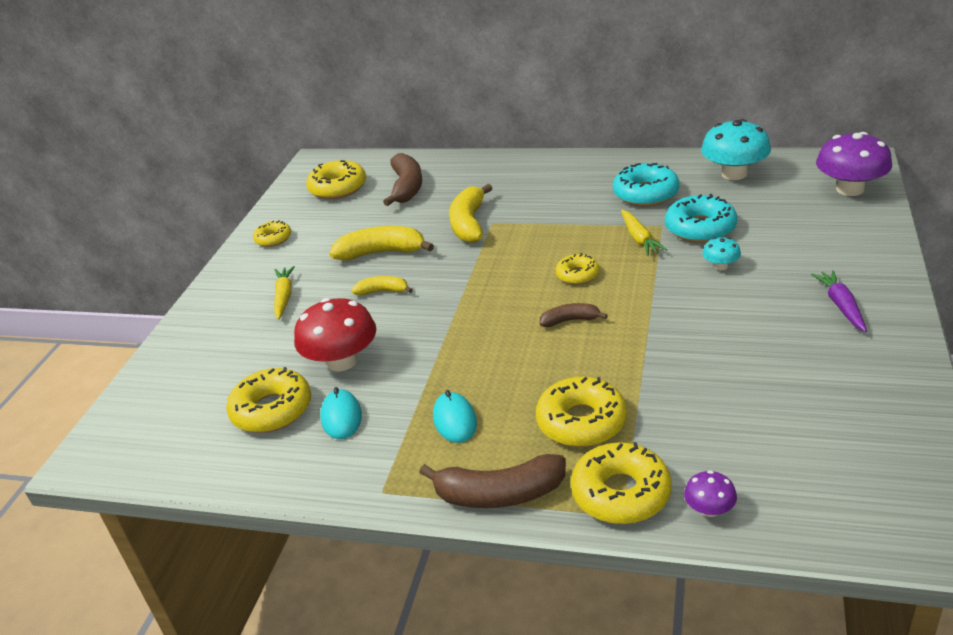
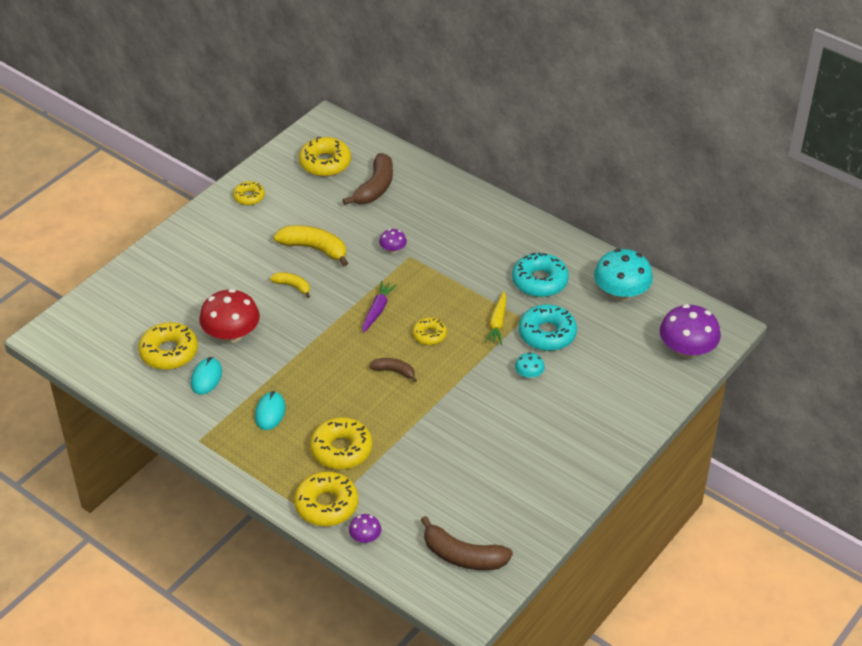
camera: 20 degrees right, 10 degrees up
(284, 297) = (226, 259): yellow carrot -> none
(469, 224) = (393, 249): yellow banana -> purple mushroom
(499, 494) = (261, 473): brown banana -> brown banana (463, 556)
(841, 306) = (573, 445): purple carrot -> purple carrot (377, 310)

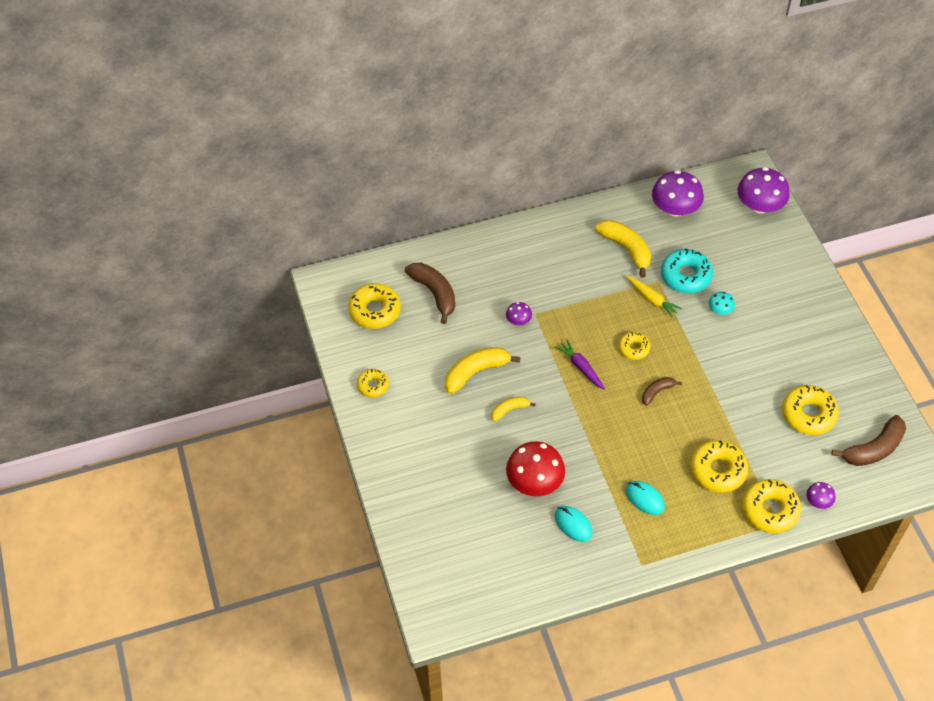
camera: 55 degrees left, 10 degrees up
(169, 352) = (523, 537): yellow donut -> yellow donut (808, 414)
(539, 281) = (626, 249): turquoise donut -> yellow banana
(621, 293) = (675, 209): turquoise mushroom -> purple mushroom

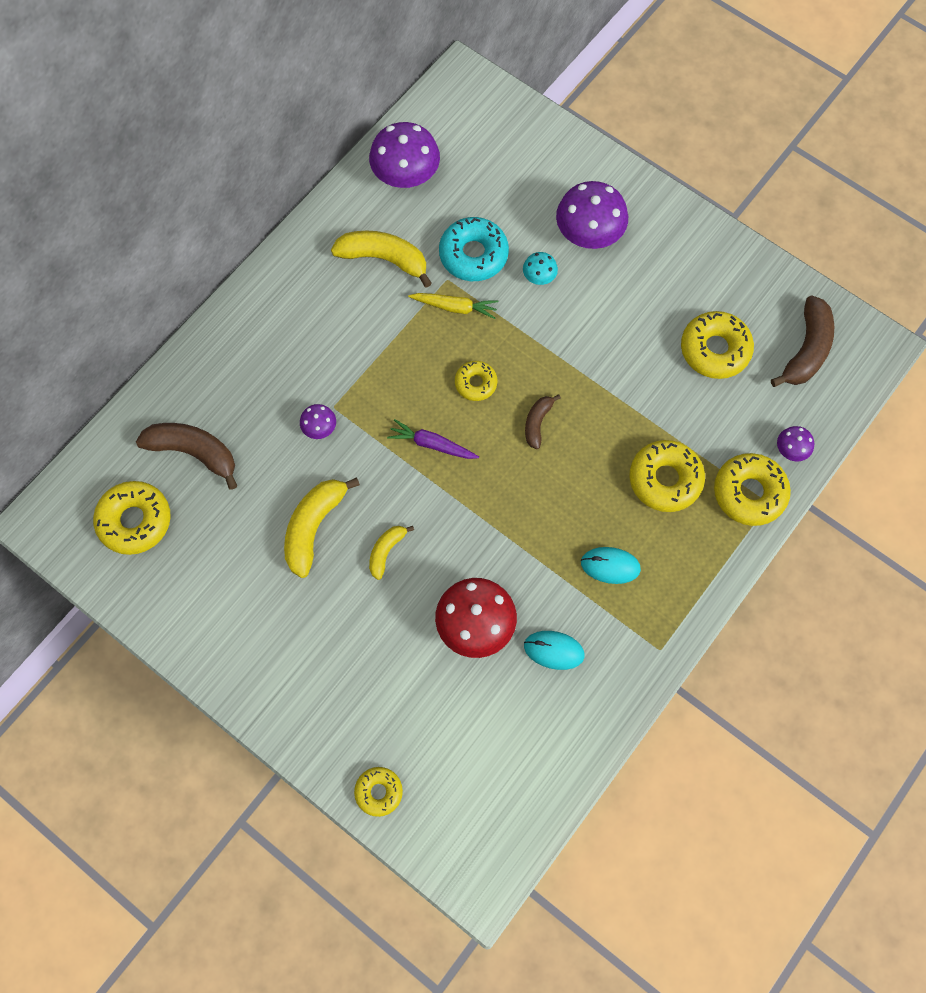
camera: 35 degrees left, 15 degrees up
(373, 385) = (200, 623): yellow donut -> yellow donut (379, 792)
(759, 206) = (497, 117): purple mushroom -> purple mushroom (589, 233)

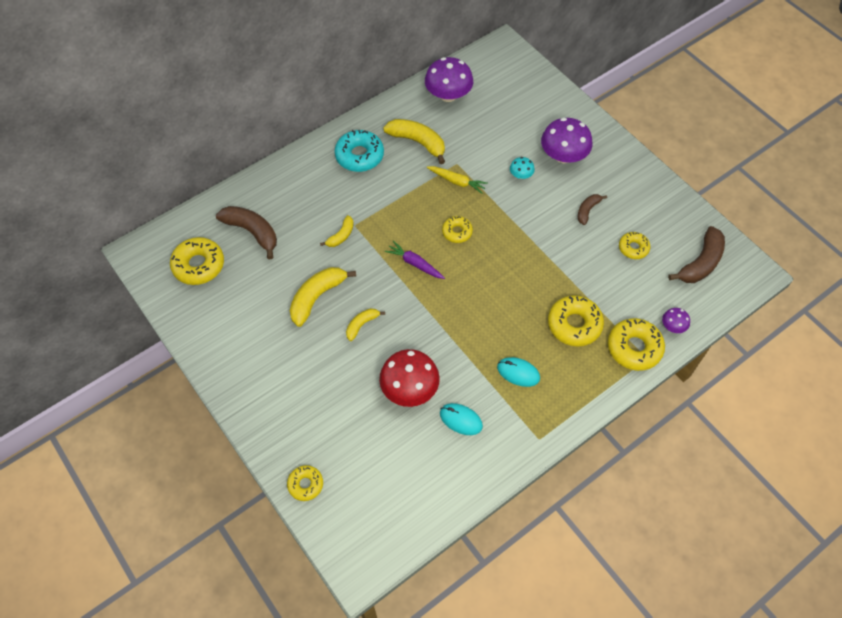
camera: 15 degrees right, 10 degrees down
(319, 427) = (341, 236): purple mushroom -> yellow banana
(473, 255) = (479, 152): turquoise donut -> turquoise donut (359, 156)
(537, 423) = (492, 267): brown banana -> brown banana (587, 210)
(715, 350) = (633, 248): yellow donut -> yellow donut, size x0.59

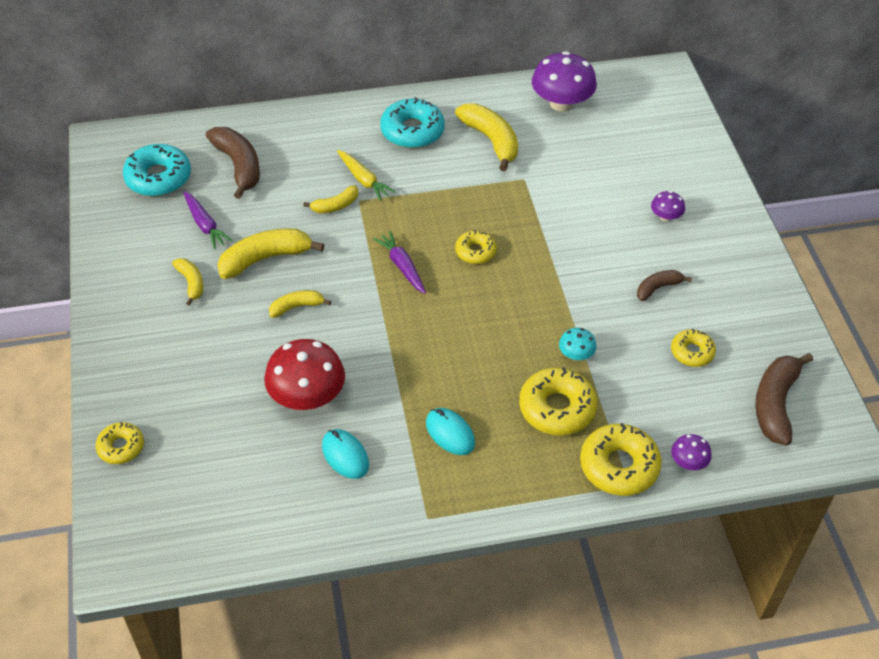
camera: 25 degrees right, 10 degrees down
(199, 265) = (158, 178): yellow donut -> turquoise donut
(257, 289) = (205, 225): none -> purple carrot
(276, 338) = (191, 283): none -> yellow banana
(457, 182) = (511, 198): yellow carrot -> yellow carrot (364, 180)
(521, 175) = (596, 219): turquoise mushroom -> turquoise mushroom (576, 354)
(563, 156) = (665, 216): purple mushroom -> purple mushroom, size x0.48
(701, 263) = (775, 404): brown banana -> brown banana turned 135 degrees clockwise

